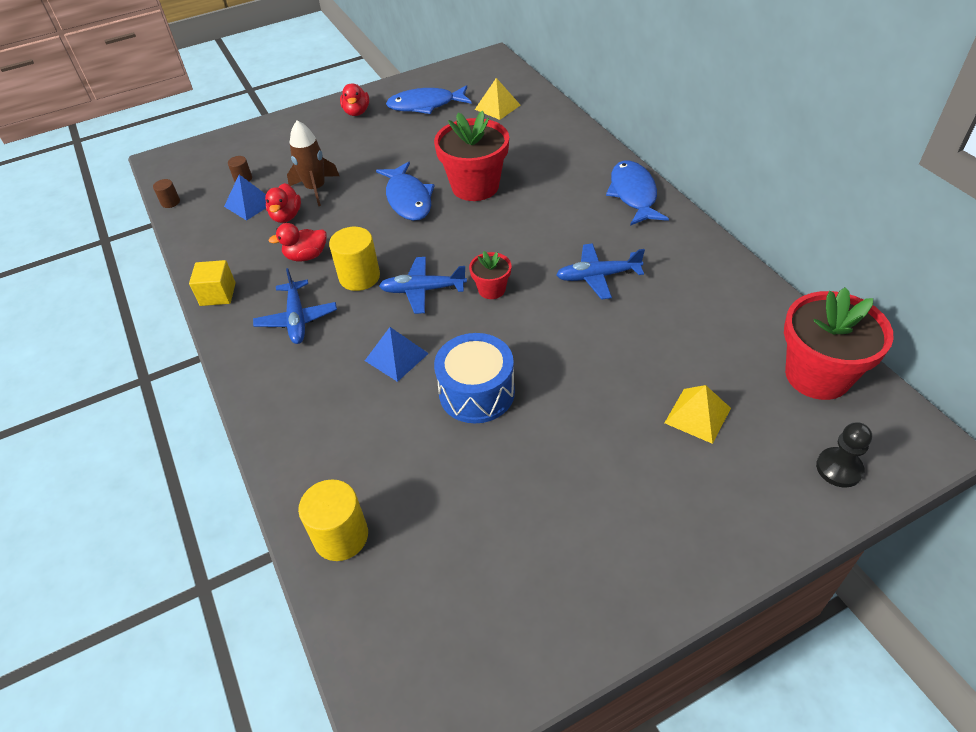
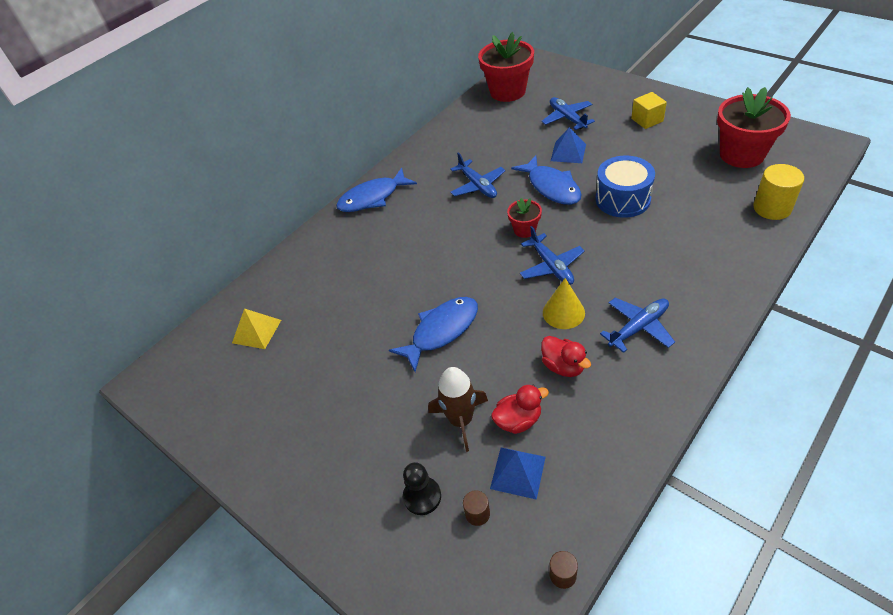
camera: 110 degrees left, 0 degrees up
(218, 294) = (658, 407): yellow cube -> yellow cube (647, 120)
(357, 112) = (294, 466): red duck -> none
(359, 277) = (563, 312): yellow cylinder -> yellow cone
(396, 357) = (626, 249): blue pyramid -> blue pyramid (568, 152)
(425, 105) = (264, 399): blue fish -> blue fish (551, 187)
(475, 186) = (401, 292): red flower pot -> red flower pot (741, 154)
(697, 415) = (567, 118): yellow pyramid -> blue plane
(839, 468) = (565, 75): black pawn -> black pawn (422, 496)

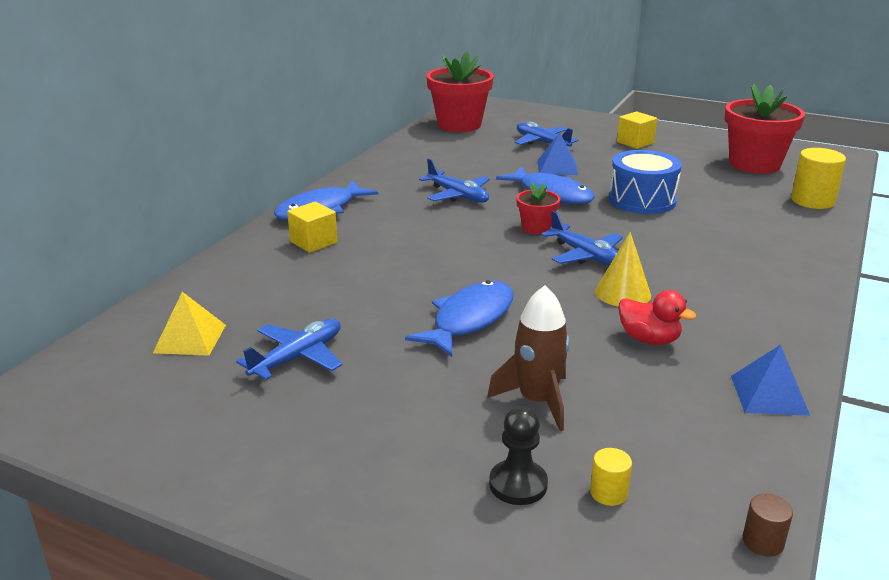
camera: 20 degrees left, 20 degrees down
(358, 235) = (313, 242): none -> yellow cube
(477, 514) = (608, 493): brown cylinder -> yellow cylinder
(518, 420) = (617, 394): red duck -> none
(518, 472) = (643, 444): blue pyramid -> blue pyramid (769, 395)
(638, 327) = (722, 300): blue plane -> blue plane (298, 357)

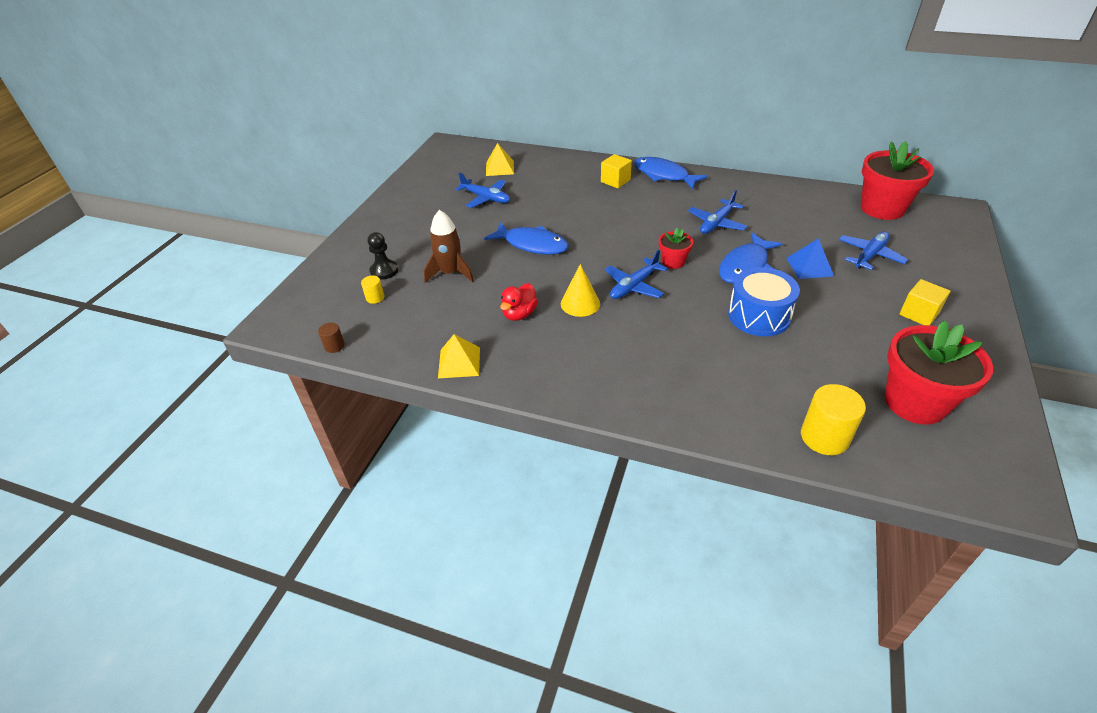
camera: 85 degrees right, 15 degrees up
(769, 395) = (459, 362): blue pyramid -> yellow pyramid

